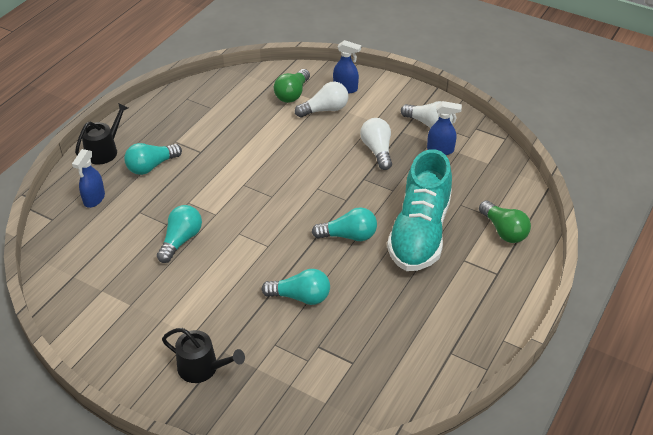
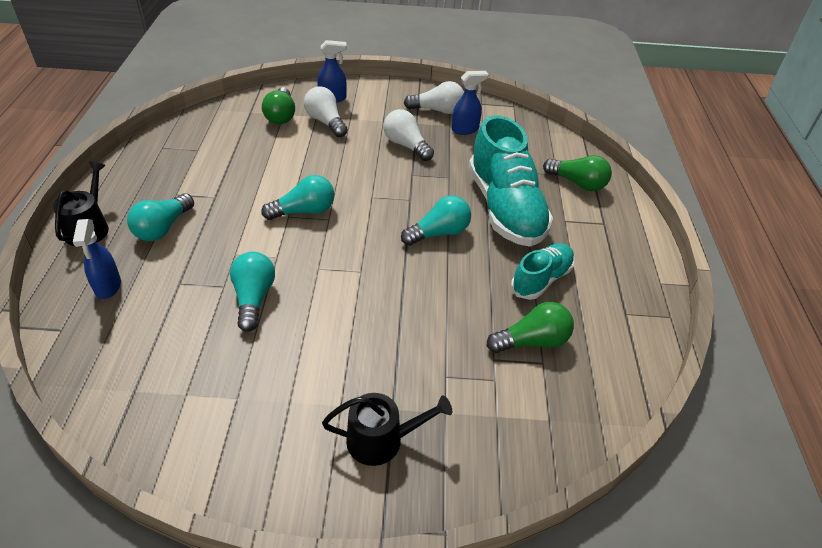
camera: 30 degrees left, 0 degrees up
(301, 297) = (436, 312): turquoise light bulb -> turquoise light bulb (304, 211)
(325, 110) = (325, 122): white light bulb -> white light bulb turned 75 degrees counterclockwise
(357, 344) = (532, 341): none -> green light bulb
(402, 301) = (541, 279): none -> turquoise shoe

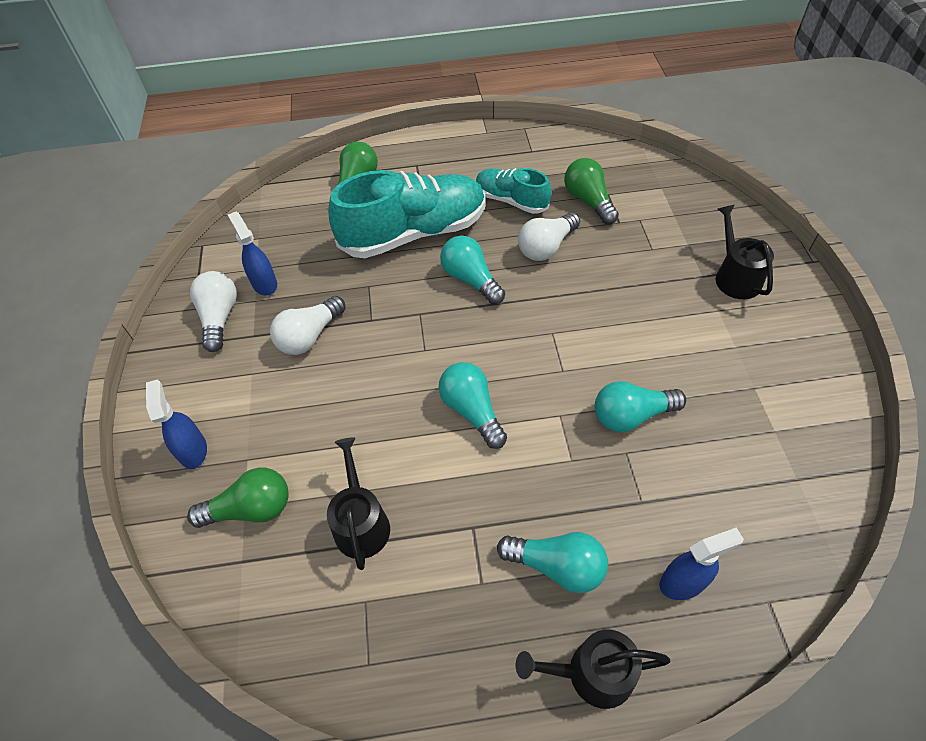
camera: 95 degrees left, 10 degrees up
(246, 153) = (361, 523): none -> black watering can
(325, 122) = (262, 442): white light bulb -> white light bulb (546, 247)

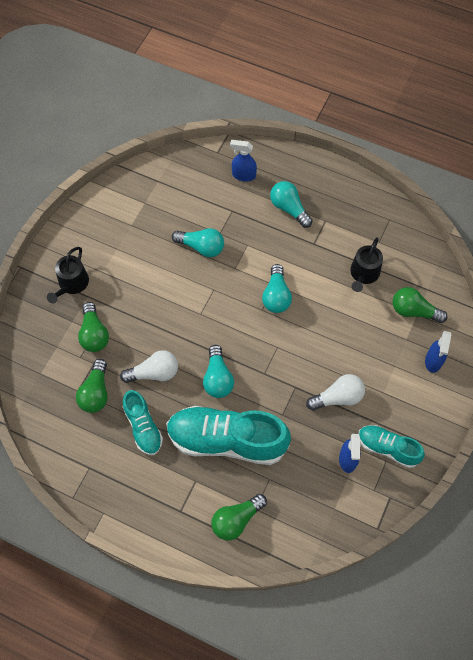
camera: 150 degrees left, 10 degrees up
(219, 317) = (388, 448): white light bulb -> turquoise shoe
(592, 673) = (304, 169): black watering can -> none
(650, 245) = (94, 334): none -> green light bulb

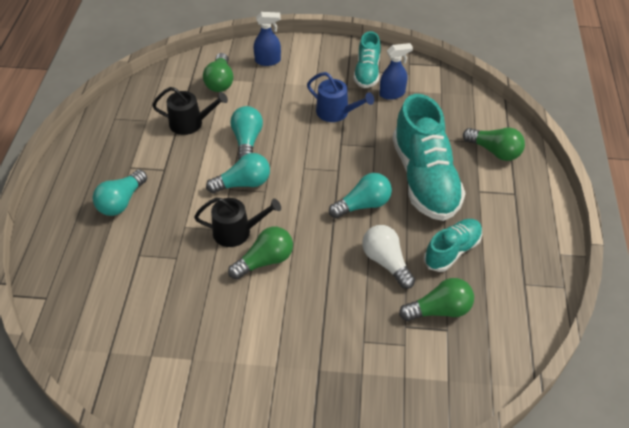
camera: 110 degrees left, 15 degrees down
(72, 284) = (309, 396): black watering can -> black watering can (236, 232)
(94, 334) = (368, 341): green light bulb -> green light bulb (265, 261)
(201, 247) = (202, 269): turquoise light bulb -> turquoise light bulb (247, 141)
(243, 175) = (80, 258): blue spray bottle -> none
(338, 397) = (336, 112): white light bulb -> blue watering can

